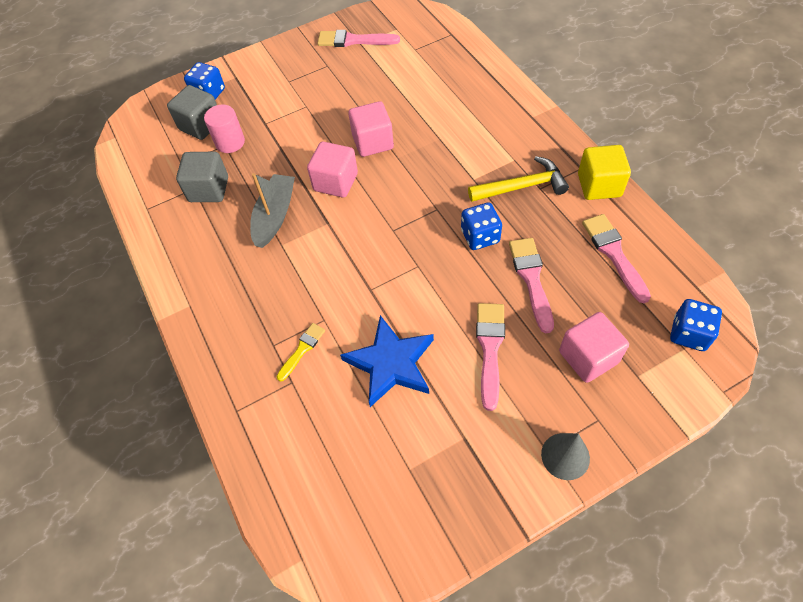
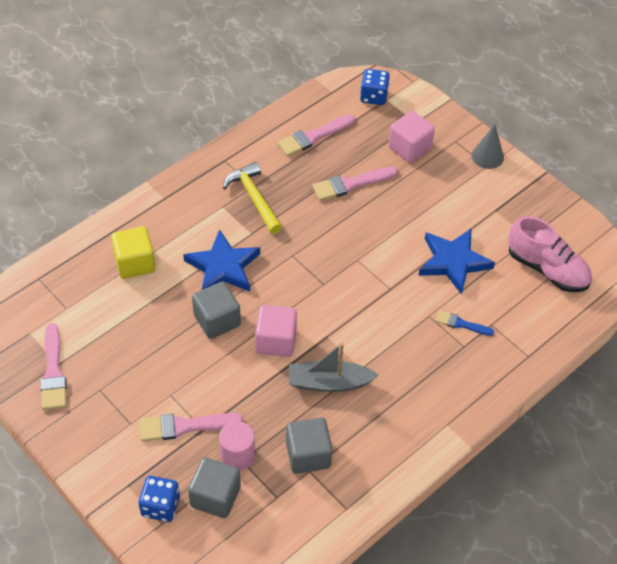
camera: 110 degrees left, 5 degrees down
(302, 349) = (461, 324): yellow brush -> blue brush
(352, 475) = (547, 269): none -> pink shoe
(373, 142) = (217, 320): pink cube -> grey cube
(434, 152) = (223, 267): none -> blue star
(480, 236) = (316, 221): blue dice -> none
(490, 348) = (421, 203): pink brush -> pink brush (185, 426)
(599, 185) = (243, 148): yellow cube -> yellow cube (135, 263)

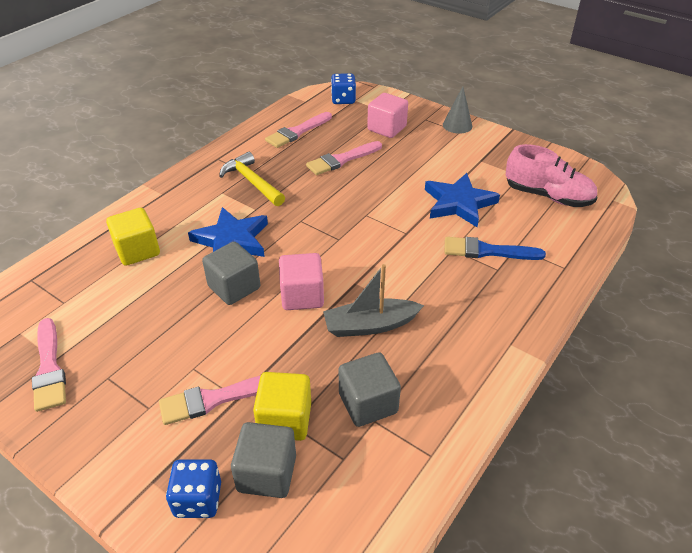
camera: 10 degrees left, 10 degrees down
(237, 456) = (285, 420): pink cylinder -> yellow cube
(461, 324) = (487, 251): blue brush -> blue brush, size x1.65

